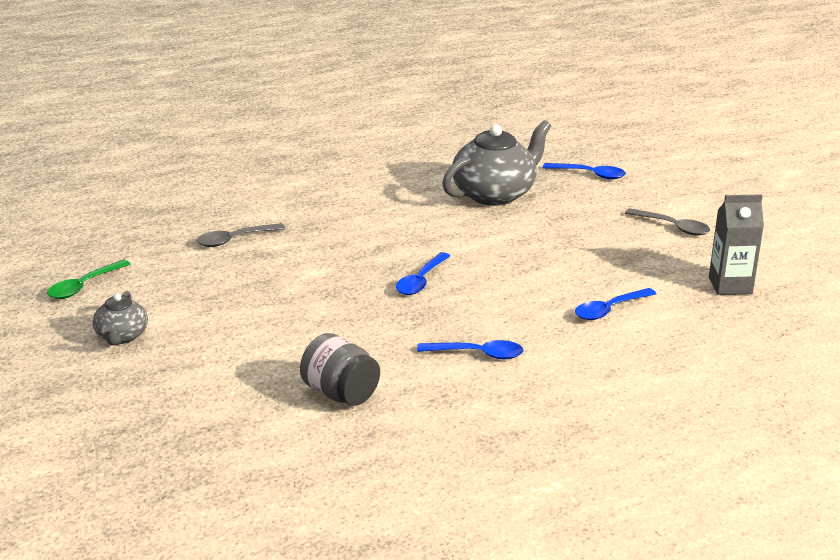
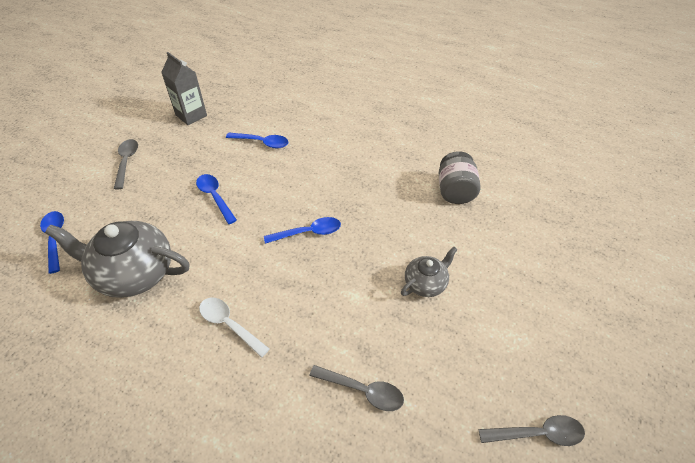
camera: 130 degrees left, 20 degrees up
(84, 286) = (537, 434): green spoon -> grey spoon
(121, 336) = (546, 336): grey teapot -> grey teapot (426, 283)
(377, 213) = (229, 324): none -> white spoon
(478, 354) = (360, 165): blue spoon -> blue spoon (215, 197)

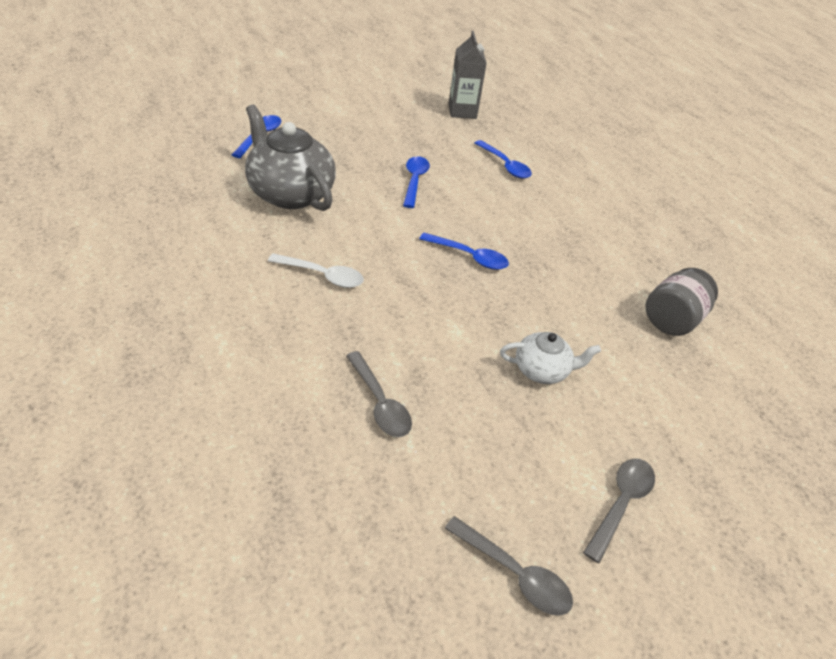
camera: 35 degrees right, 5 degrees down
(126, 162) = (369, 116): grey spoon -> grey spoon (621, 503)
(229, 324) = (323, 276): white spoon -> white spoon turned 120 degrees clockwise
(426, 283) = (542, 370): grey teapot -> white teapot

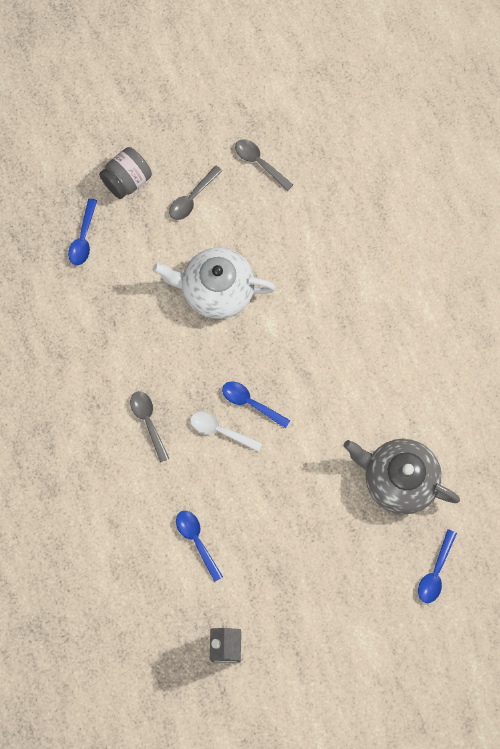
camera: 170 degrees left, 30 degrees up
(290, 193) = (398, 479): grey teapot -> grey teapot turned 150 degrees clockwise
(323, 276) = (365, 376): white spoon -> white spoon (220, 431)
(380, 403) = (324, 264): grey spoon -> grey spoon (148, 422)
(414, 181) = (288, 507): blue spoon -> blue spoon (83, 238)
(542, 370) = (216, 290): white teapot -> white teapot, size x1.89
(672, 319) = (105, 338): grey jar -> grey jar (127, 180)

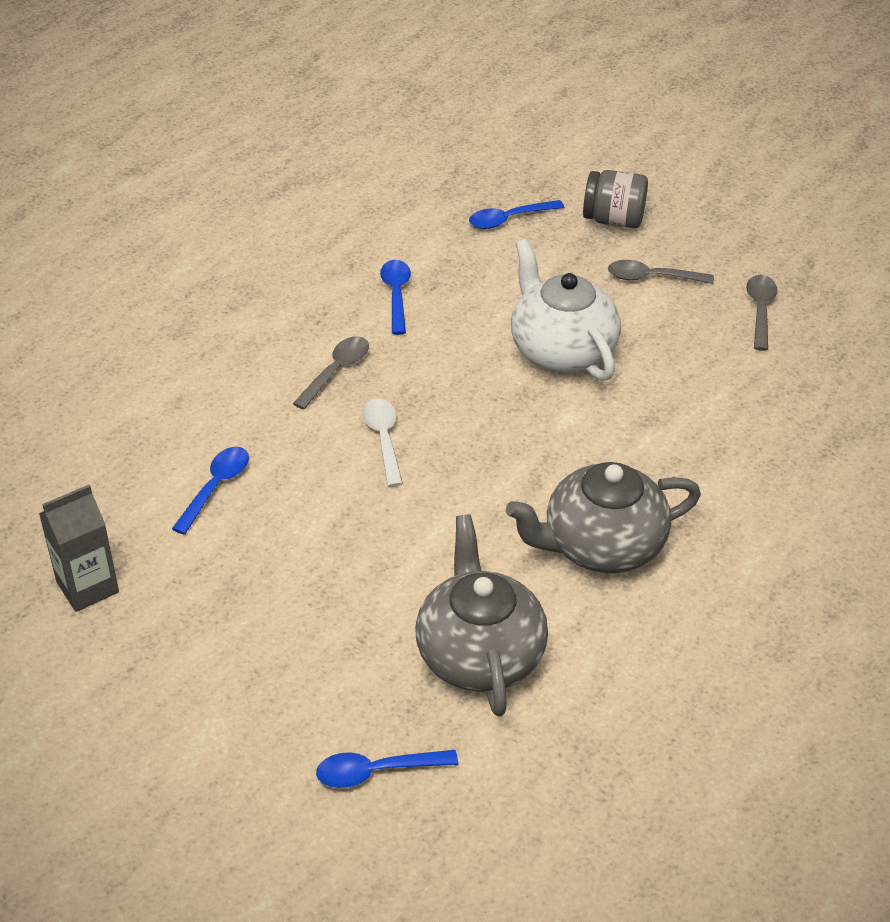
camera: 55 degrees right, 30 degrees down
(250, 403) = (446, 449): blue spoon -> blue spoon (396, 295)
(369, 373) = (601, 545): none -> grey teapot

